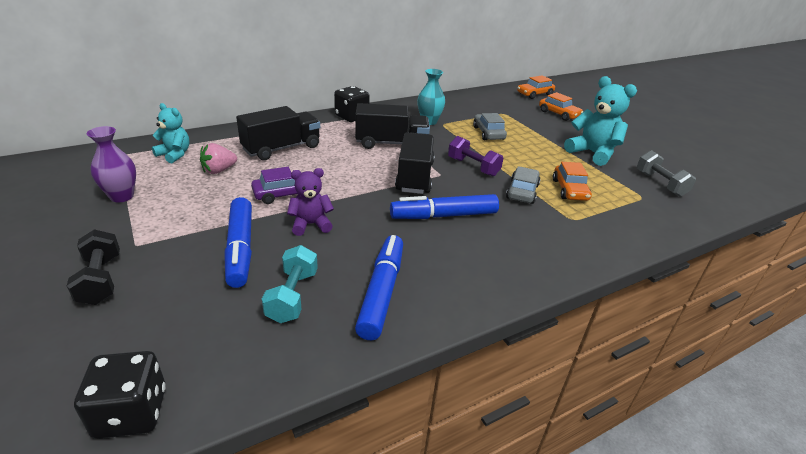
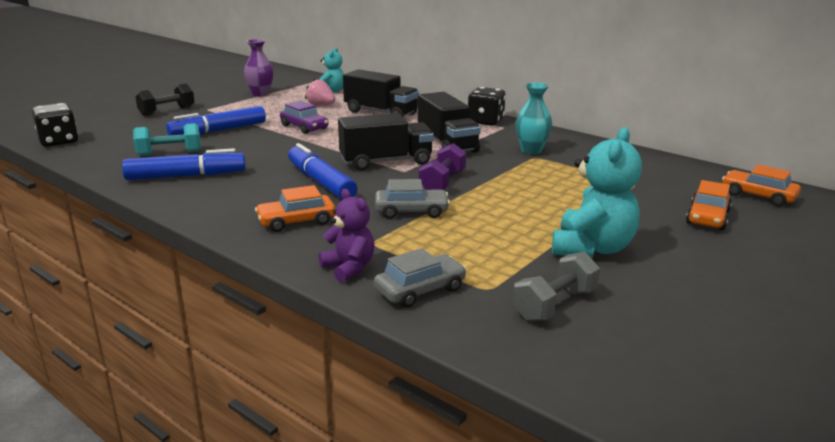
camera: 70 degrees right, 10 degrees down
(311, 224) = (265, 142): purple teddy bear -> purple teddy bear (349, 268)
(488, 133) = (549, 181): grey car -> grey car (420, 290)
(570, 190) = (448, 237): orange car -> orange car (296, 221)

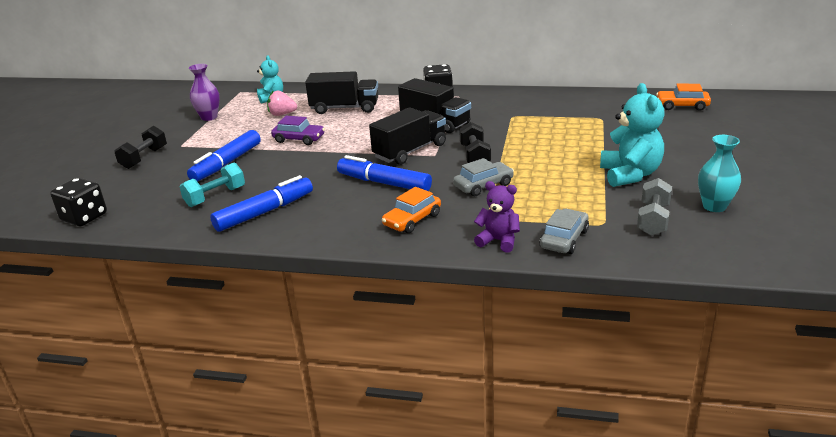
camera: 25 degrees left, 5 degrees up
(442, 182) = (475, 156): purple dumbbell -> black dumbbell
(531, 150) = (503, 111): turquoise vase -> turquoise vase (714, 206)
(707, 217) = (670, 131): orange car -> none

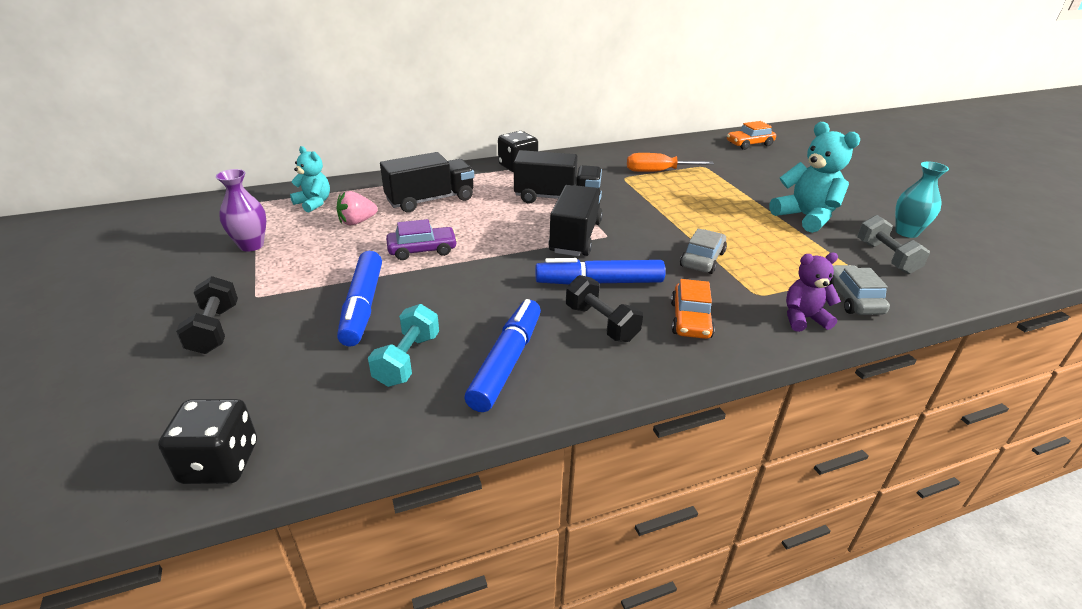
camera: 35 degrees left, 5 degrees up
(475, 156) = (648, 228): black dumbbell -> black dumbbell (601, 323)
(550, 116) = (657, 171): none -> orange screwdriver

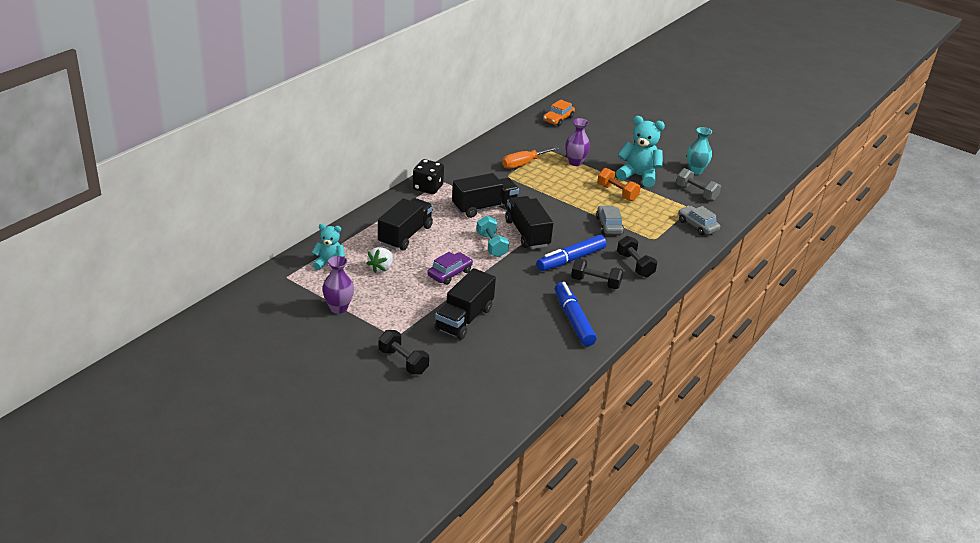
camera: 35 degrees left, 0 degrees up
(220, 462) = (505, 411): black dice -> none
(357, 222) = (381, 268): pink strawberry -> white strawberry
(362, 306) = (464, 319): blue marker -> black truck
(407, 360) = (526, 337): turquoise dumbbell -> turquoise dumbbell (491, 245)
(690, 320) = (635, 265): orange car -> black dumbbell
(727, 184) = (575, 162): none -> purple vase
(754, 227) = (617, 193): none -> orange dumbbell
(803, 318) = (684, 245): purple teddy bear -> none

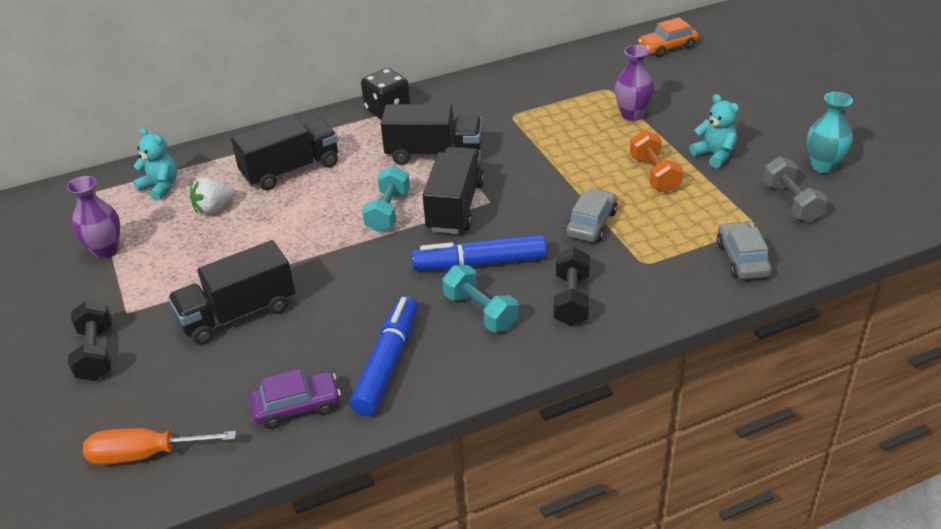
camera: 35 degrees right, 5 degrees up
(450, 273) = (290, 239): purple car -> purple car (296, 407)
(523, 164) = (552, 102): orange screwdriver -> orange screwdriver (145, 454)
(595, 283) = (480, 312): black dumbbell -> turquoise dumbbell
(638, 176) = (714, 155): turquoise teddy bear -> turquoise teddy bear, size x0.61

